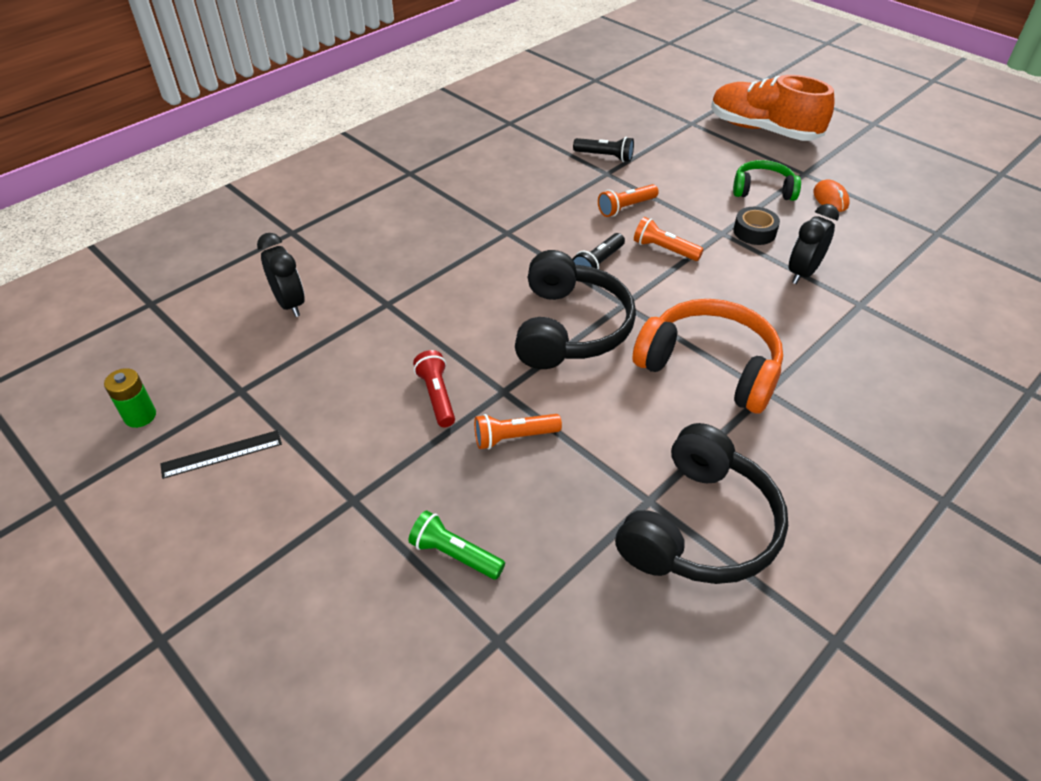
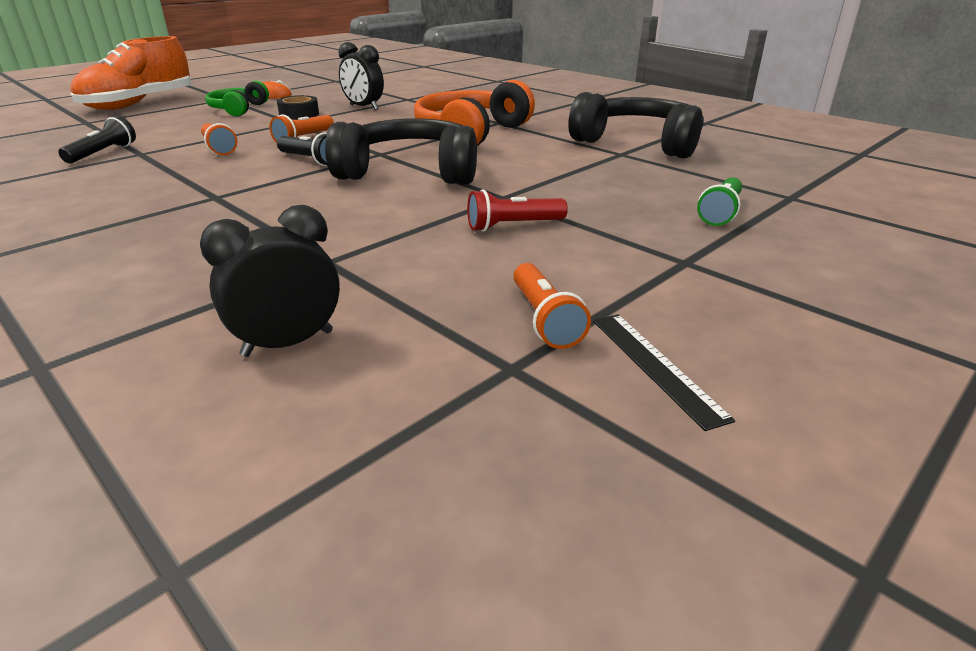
camera: 90 degrees left, 15 degrees down
(140, 416) = (596, 490): green battery -> none
(514, 437) = (567, 192): orange flashlight -> orange flashlight (544, 319)

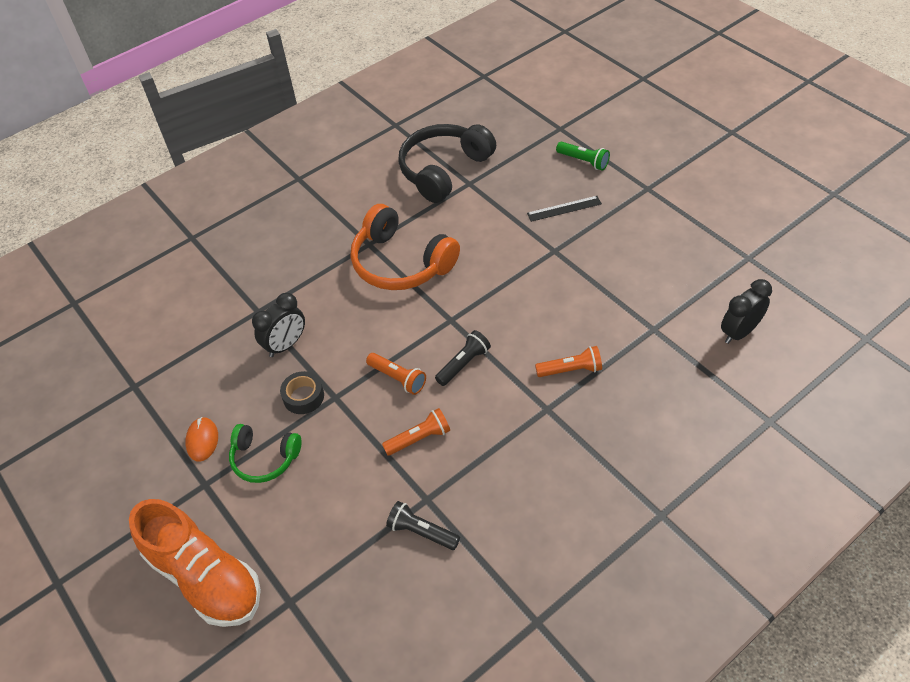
camera: 80 degrees left, 20 degrees up
(288, 343) = (739, 332): black clock -> black clock turned 75 degrees clockwise
(410, 172) = (499, 299): black headphones -> none
(513, 226) = (602, 248): red flashlight -> none
(544, 319) = (708, 244): orange flashlight -> orange flashlight (570, 370)
(655, 366) = (741, 216): black ruler -> black ruler (564, 208)

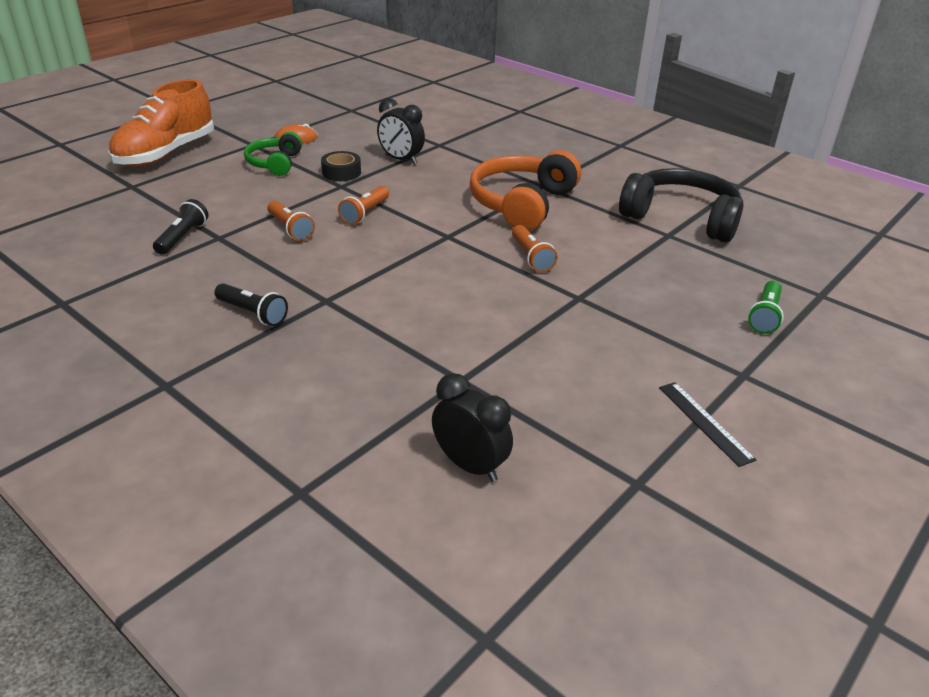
camera: 75 degrees right, 15 degrees down
(463, 364) = (386, 247): black flashlight -> black flashlight (252, 313)
(564, 208) = (659, 303): black ruler -> black ruler (704, 422)
(570, 370) = (384, 315): orange flashlight -> orange flashlight (531, 257)

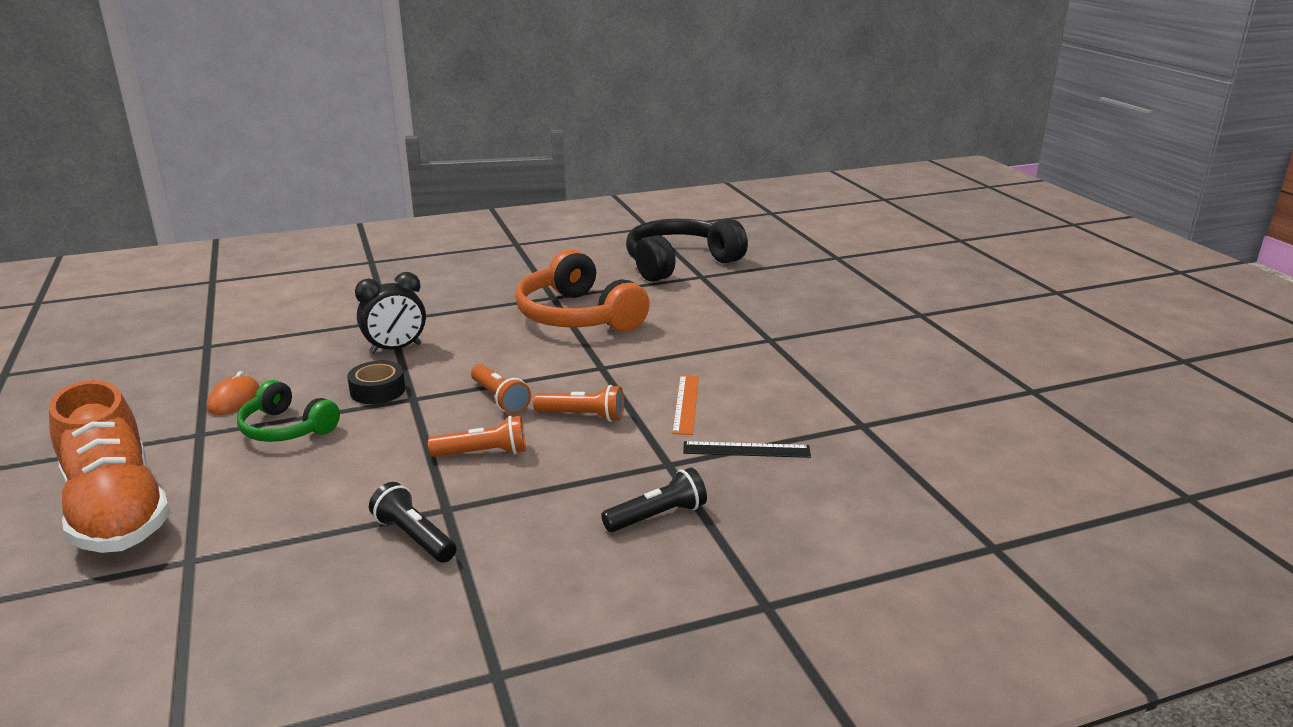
camera: 60 degrees left, 10 degrees down
(422, 285) = (686, 404): none -> orange ruler
(470, 465) = (986, 452): black clock -> none
(531, 257) = (683, 340): orange flashlight -> orange flashlight (582, 416)
(704, 422) = (971, 345): black ruler -> black ruler (746, 450)
(765, 316) = (850, 283): green flashlight -> none

